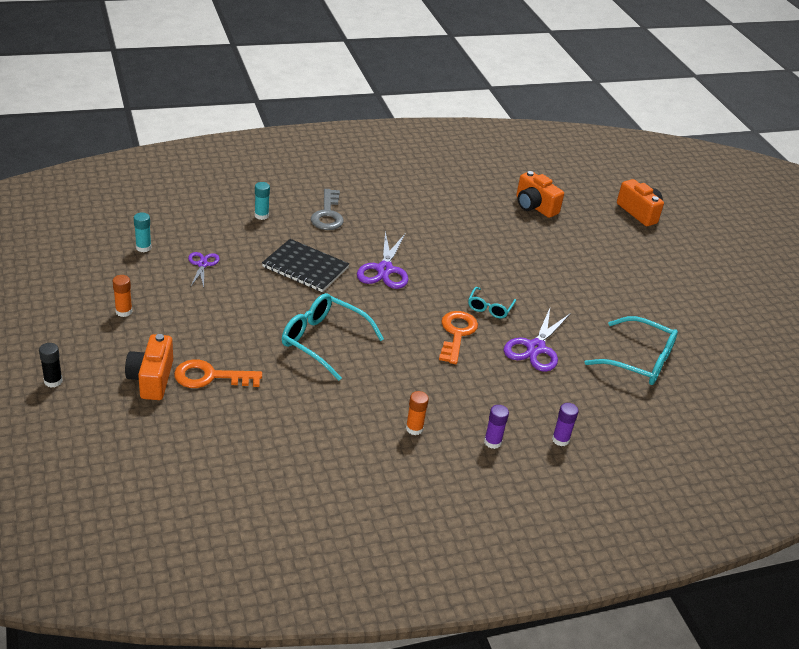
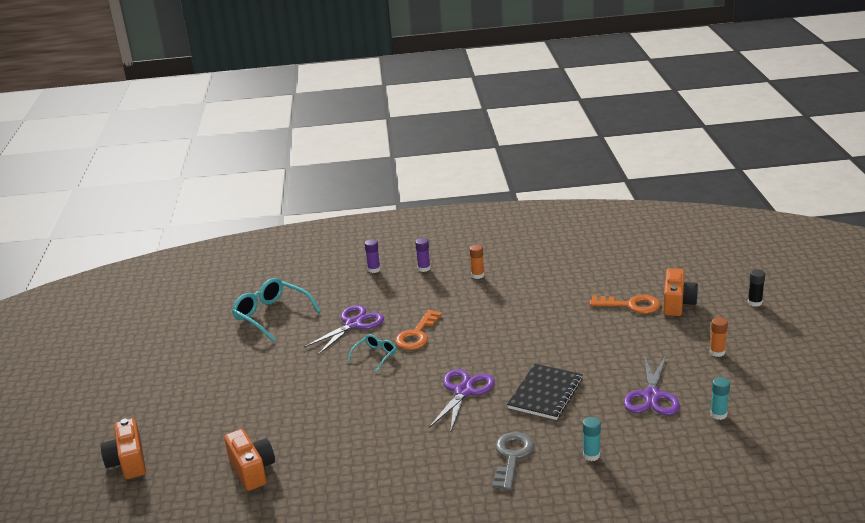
camera: 160 degrees left, 10 degrees down
(202, 264) = (652, 396): purple scissors -> purple scissors, size x1.70
(305, 267) = (545, 393): black notebook -> black notebook turned 75 degrees clockwise
(323, 341) = (536, 329): turquoise glasses -> none

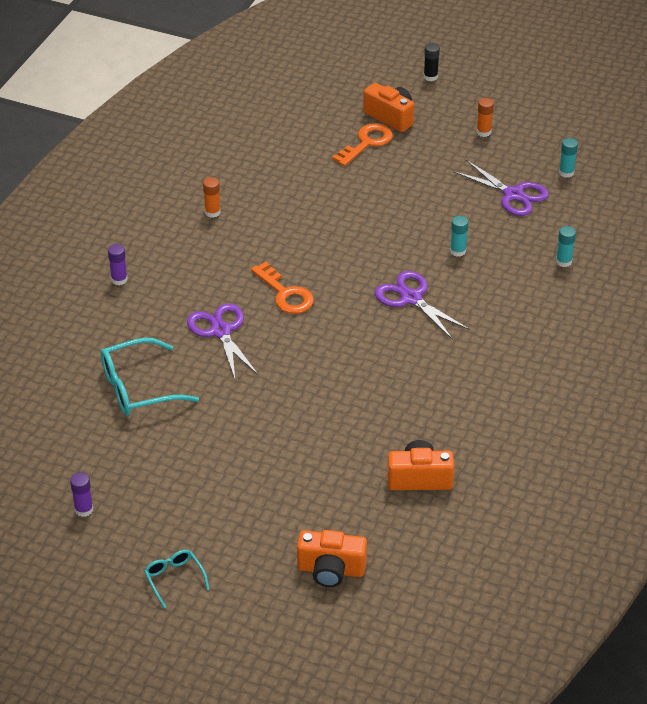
camera: 65 degrees left, 15 degrees up
(375, 355) = (296, 335): turquoise glasses -> turquoise glasses (174, 579)
(424, 268) = (157, 243): purple glue stick -> purple glue stick (84, 509)
(512, 457) = (531, 306): grey key -> none
(545, 393) = (458, 251): black notebook -> turquoise glue stick

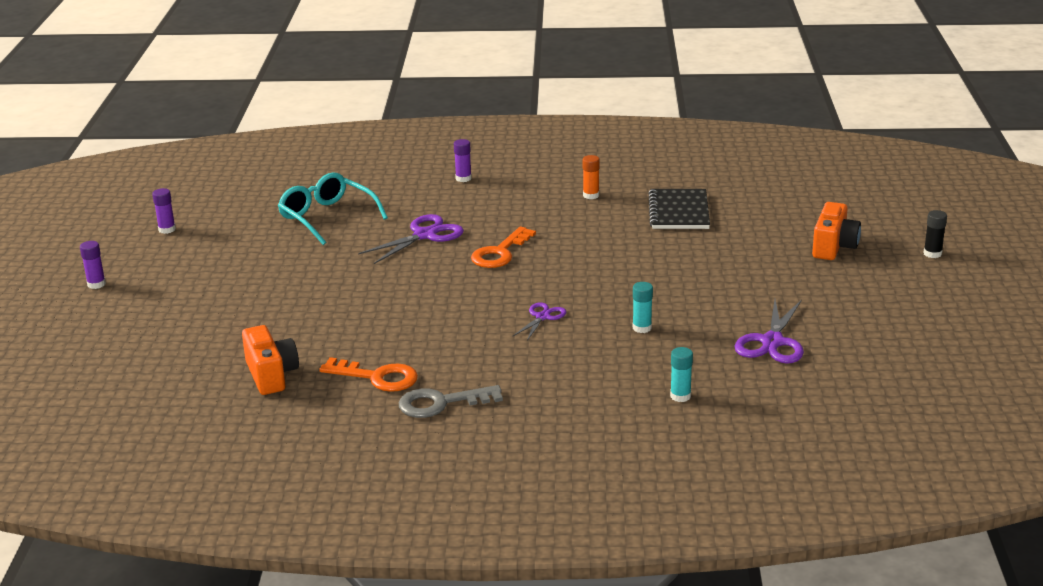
camera: 70 degrees right, 15 degrees down
(174, 579) = (96, 284): turquoise glasses -> purple glue stick
(278, 173) = (679, 211): none -> black notebook
(331, 570) = (127, 354): orange camera -> none
(367, 143) = (775, 243): orange key -> orange key (377, 377)
(411, 298) = (542, 317): purple scissors -> purple scissors, size x0.59
(483, 132) = (868, 303): orange glue stick -> none
(513, 387) = (441, 403): none -> grey key
(566, 172) = (849, 368): turquoise glue stick -> none

